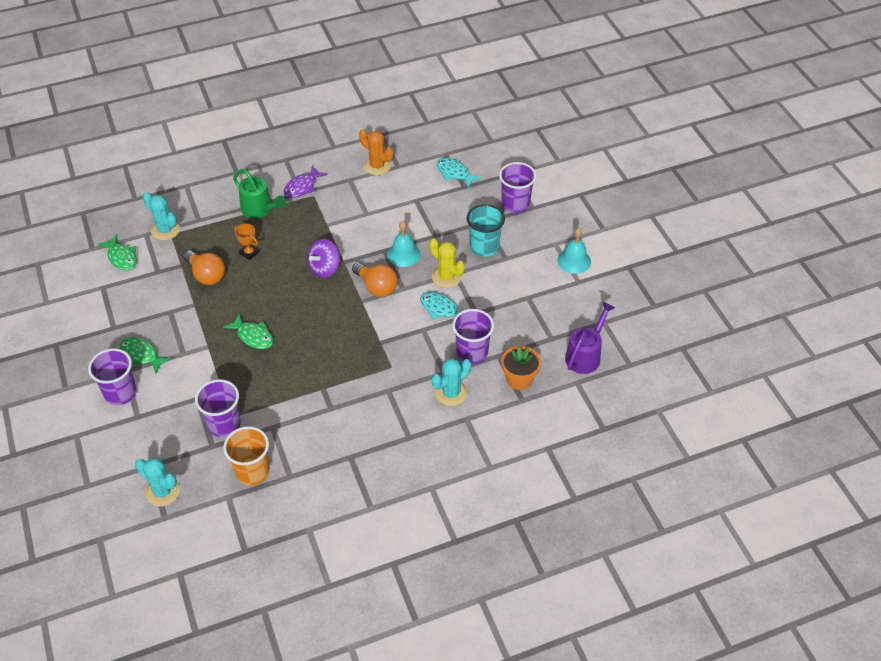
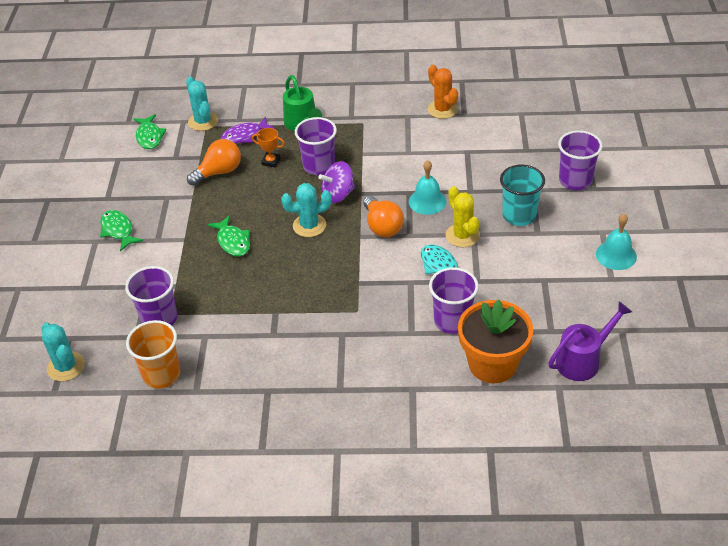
camera: 25 degrees right, 5 degrees down
(120, 393) = (79, 260): purple cup -> purple cup (319, 166)
(206, 275) = (219, 172): orange light bulb -> orange light bulb turned 105 degrees counterclockwise
(249, 253) = (271, 161): orange trophy -> orange trophy turned 45 degrees counterclockwise
(302, 187) = (356, 112): purple fish -> purple fish (245, 136)
(451, 393) = (408, 356): turquoise cactus -> turquoise cactus (309, 226)
(454, 173) = (522, 134): turquoise fish -> none
(519, 379) = (492, 364): orange flower pot -> orange flower pot, size x1.54

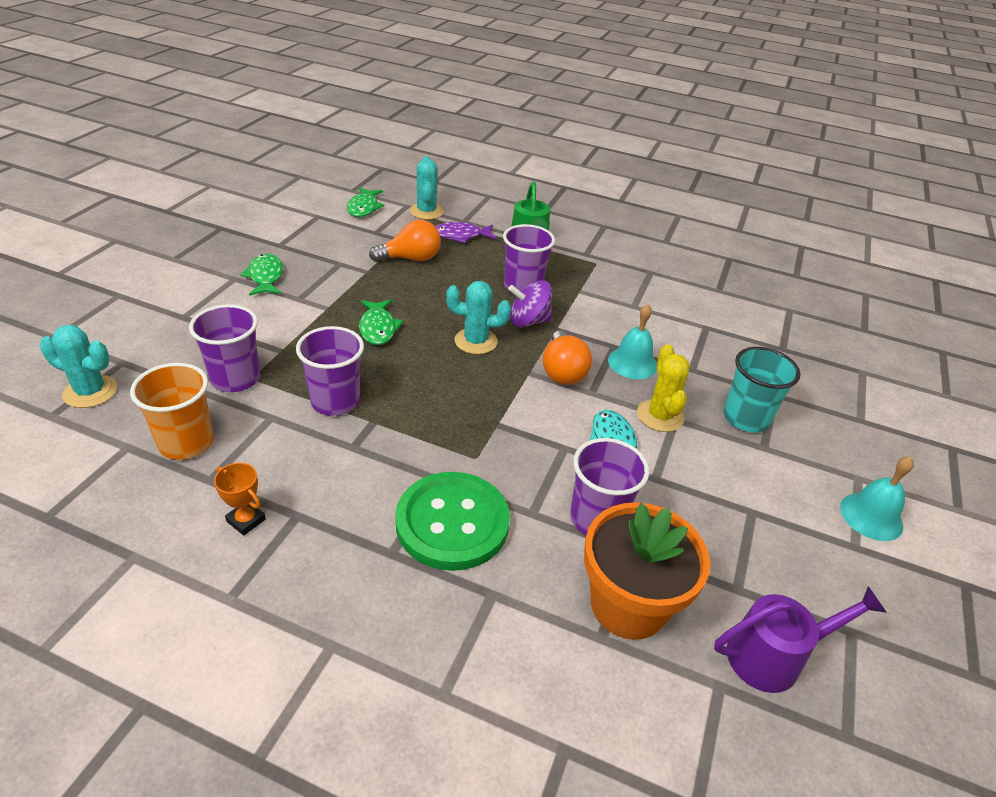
camera: 15 degrees right, 5 degrees down
(66, 367) = (90, 392): turquoise cactus -> turquoise cactus turned 60 degrees counterclockwise
(271, 161) = (473, 266): orange trophy -> orange trophy (246, 520)
(366, 357) = (452, 523): none -> green button
(442, 109) = (695, 278): orange cactus -> none
(575, 180) = (837, 402): purple cup -> purple cup (335, 401)

